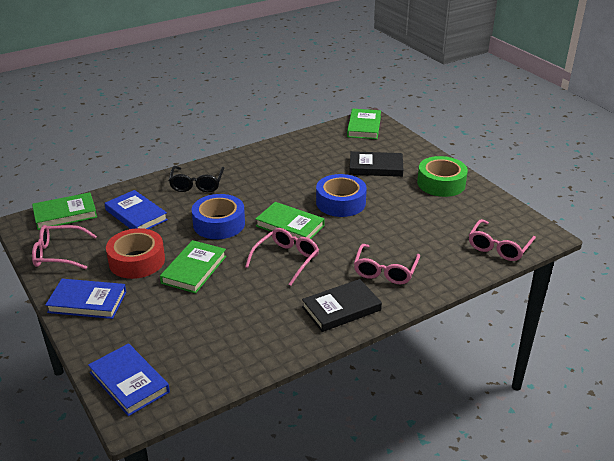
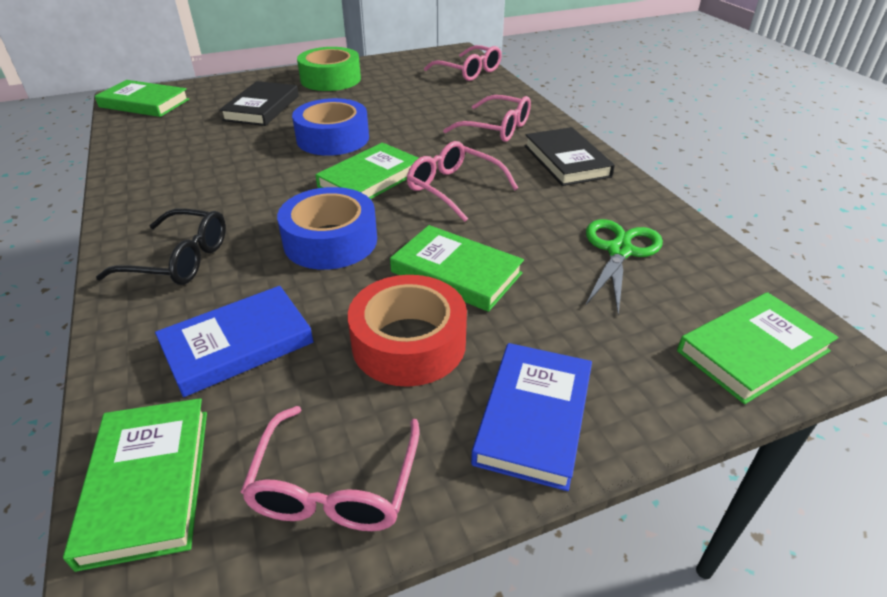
camera: 80 degrees left, 5 degrees up
(129, 382) = (752, 351): blue book -> green book
(223, 333) = (619, 251): none -> green scissors

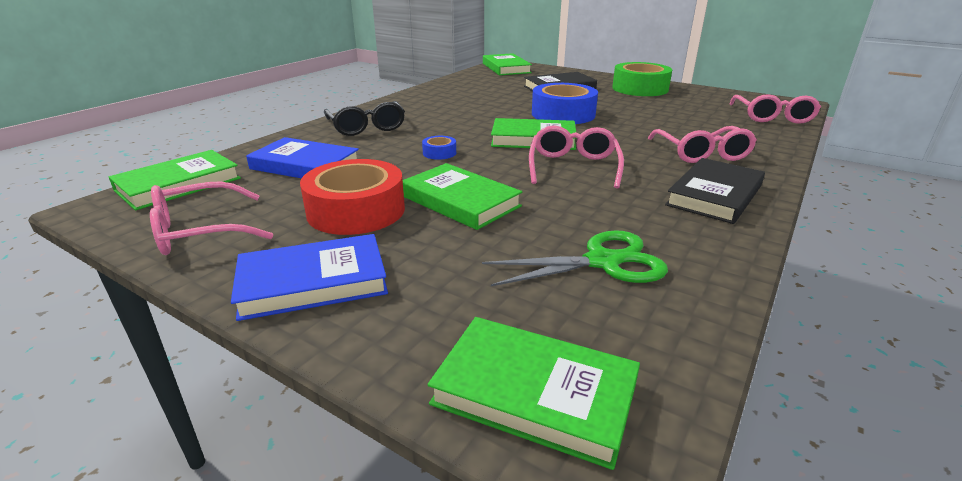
camera: 55 degrees right, 10 degrees down
(330, 241) = (439, 153): blue tape -> blue tape, size x0.44
(456, 273) = (460, 201): green book -> green book turned 45 degrees counterclockwise

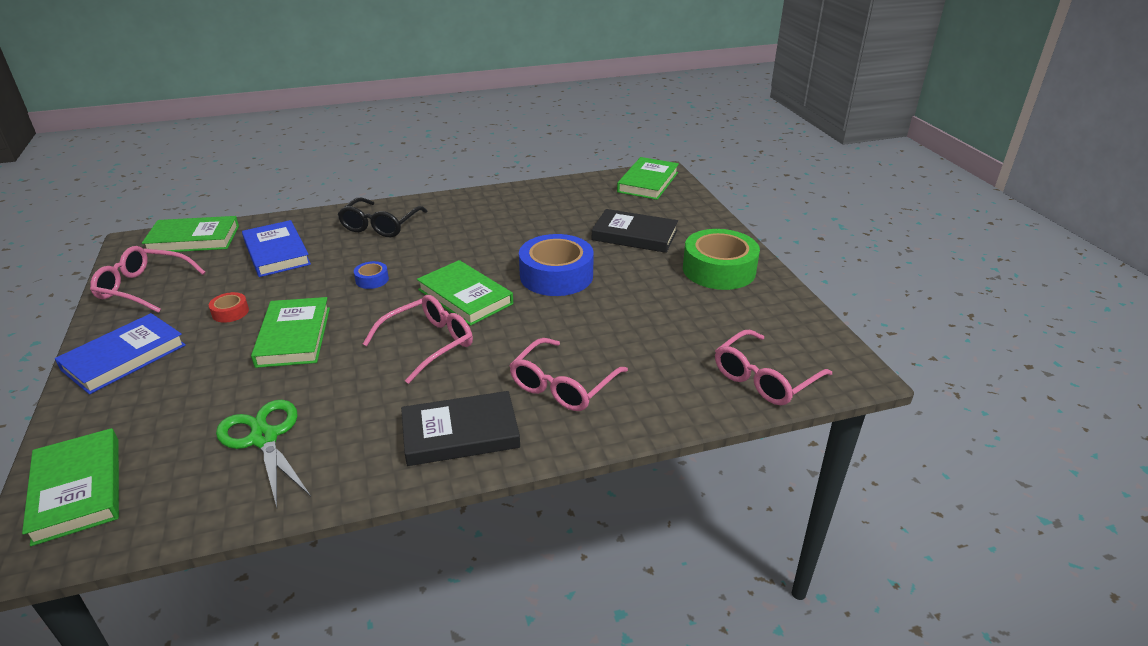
camera: 40 degrees right, 5 degrees up
(313, 282) = (124, 357): blue book -> blue book turned 75 degrees counterclockwise
(356, 210) = (230, 312): red tape -> red tape, size x0.44
(603, 262) = (264, 438): green scissors -> green scissors turned 150 degrees counterclockwise

